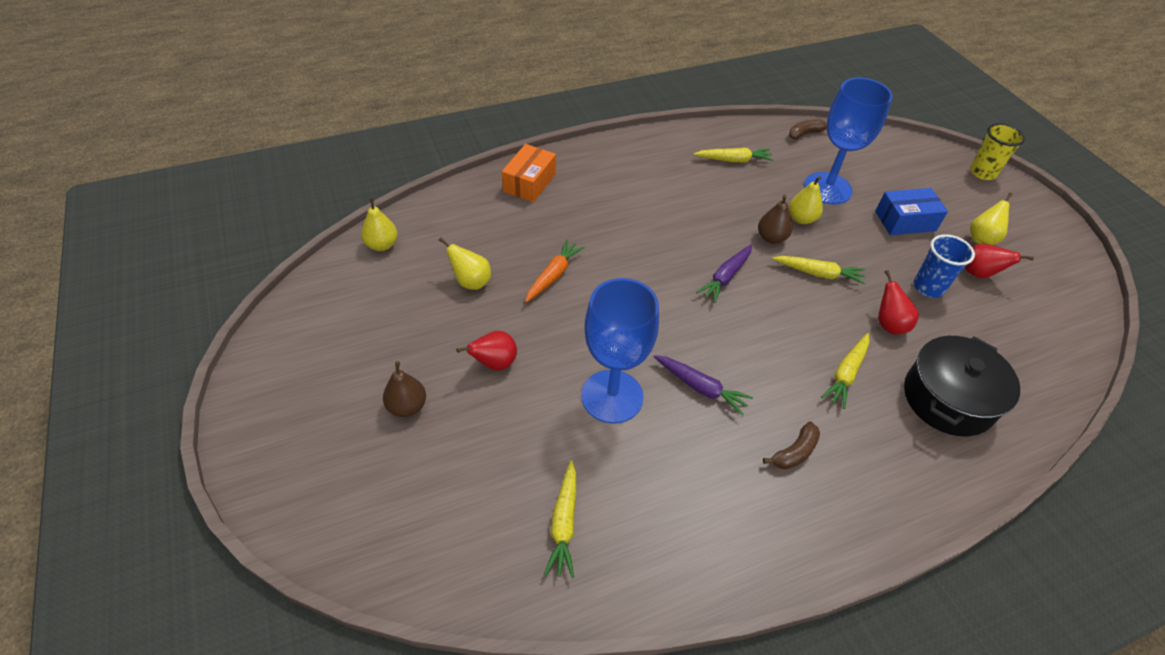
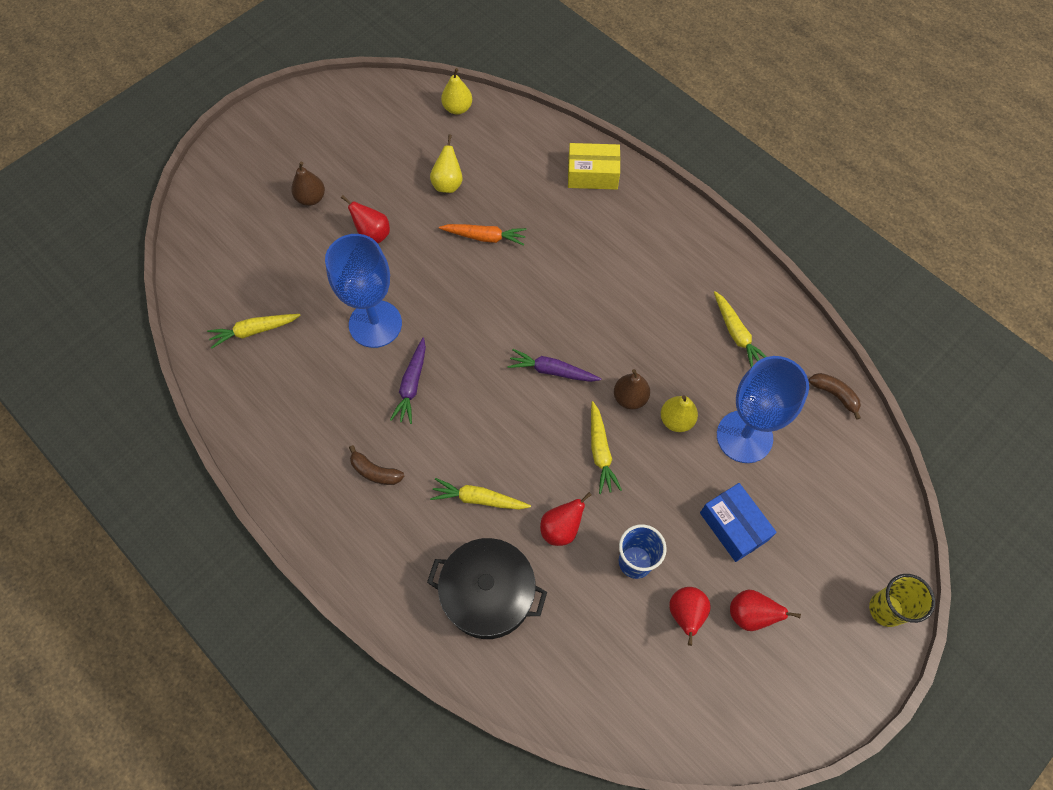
camera: 70 degrees right, 15 degrees up
(529, 183) = (592, 174): orange box -> yellow box
(981, 239) = (750, 614): yellow pear -> red pear

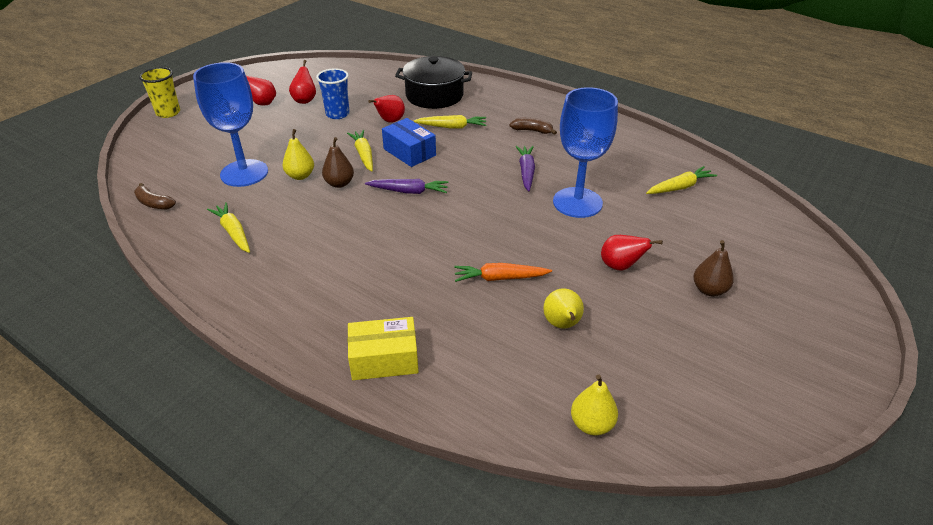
camera: 170 degrees right, 25 degrees down
(734, 526) = (264, 133): blue box -> blue box (409, 152)

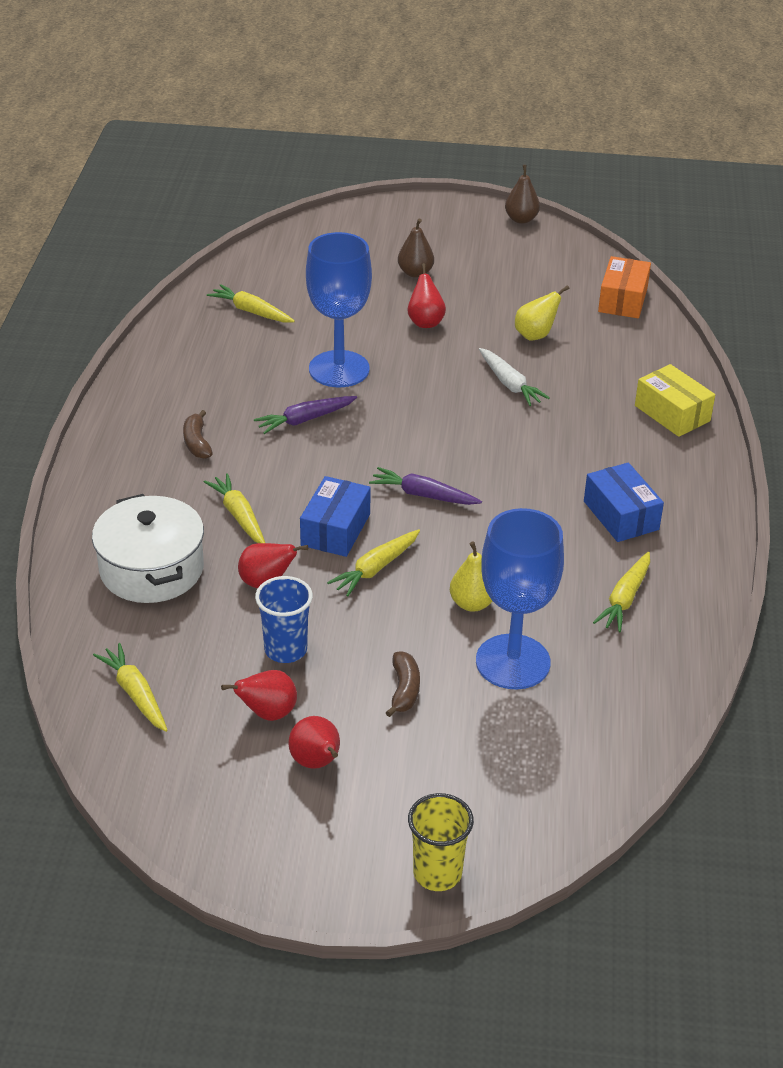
camera: 120 degrees left, 0 degrees up
(154, 203) = (648, 709): brown banana -> brown banana (404, 690)
(302, 266) = (620, 515): none -> blue box
(339, 183) = (457, 559): brown pear -> brown pear (521, 219)
(356, 76) = (135, 694): none -> yellow carrot
(409, 191) = (423, 495): purple carrot -> purple carrot turned 45 degrees counterclockwise
(434, 95) = (151, 569): black pot -> white pot
(500, 278) = (509, 384): orange carrot -> white carrot
(591, 424) = (623, 300): yellow pear -> orange box

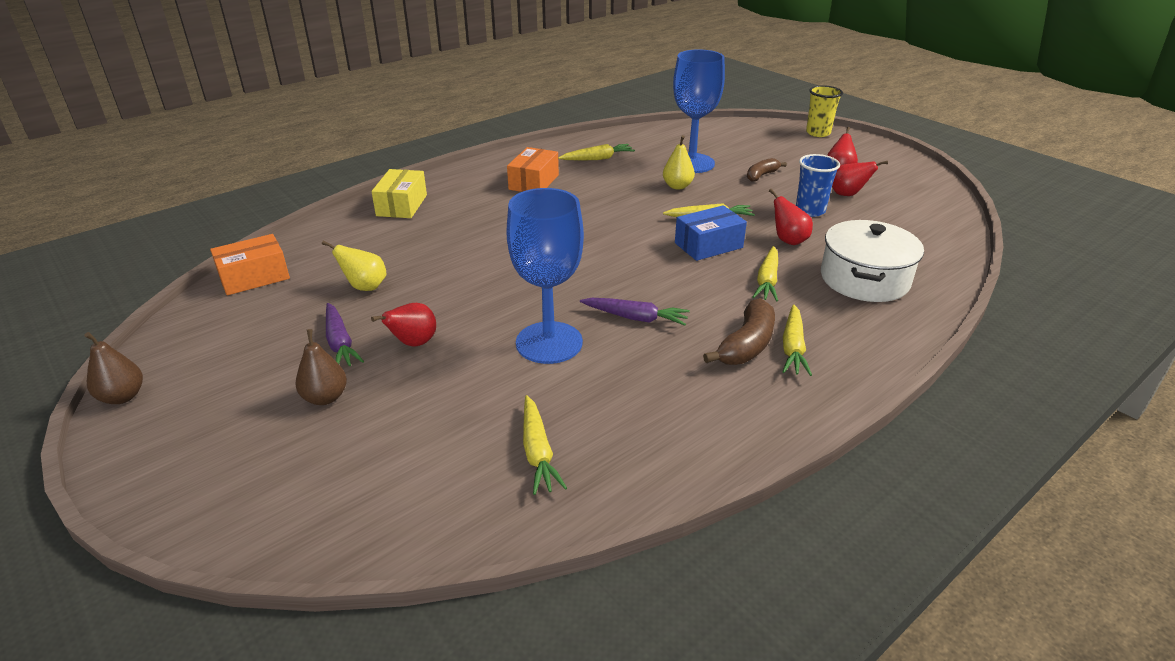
camera: 135 degrees left, 5 degrees down
(135, 694) = (924, 229): yellow carrot -> yellow carrot (793, 347)
(197, 443) = (746, 345): brown banana -> brown banana, size x1.55
(423, 495) = (625, 237): purple carrot -> purple carrot (340, 343)
(509, 384) = (452, 266): white carrot -> none
(620, 515) = (534, 182): blue box -> orange box

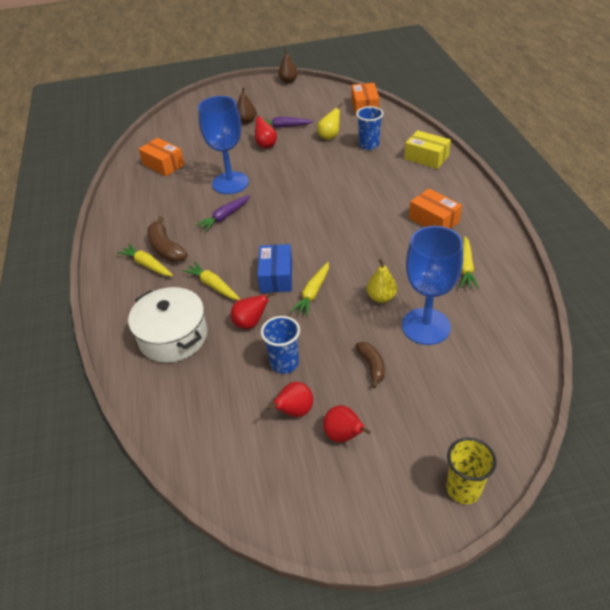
camera: 120 degrees right, 10 degrees up
(382, 249) = (369, 145): none -> blue cup
(538, 452) = (163, 164): yellow carrot -> orange box

